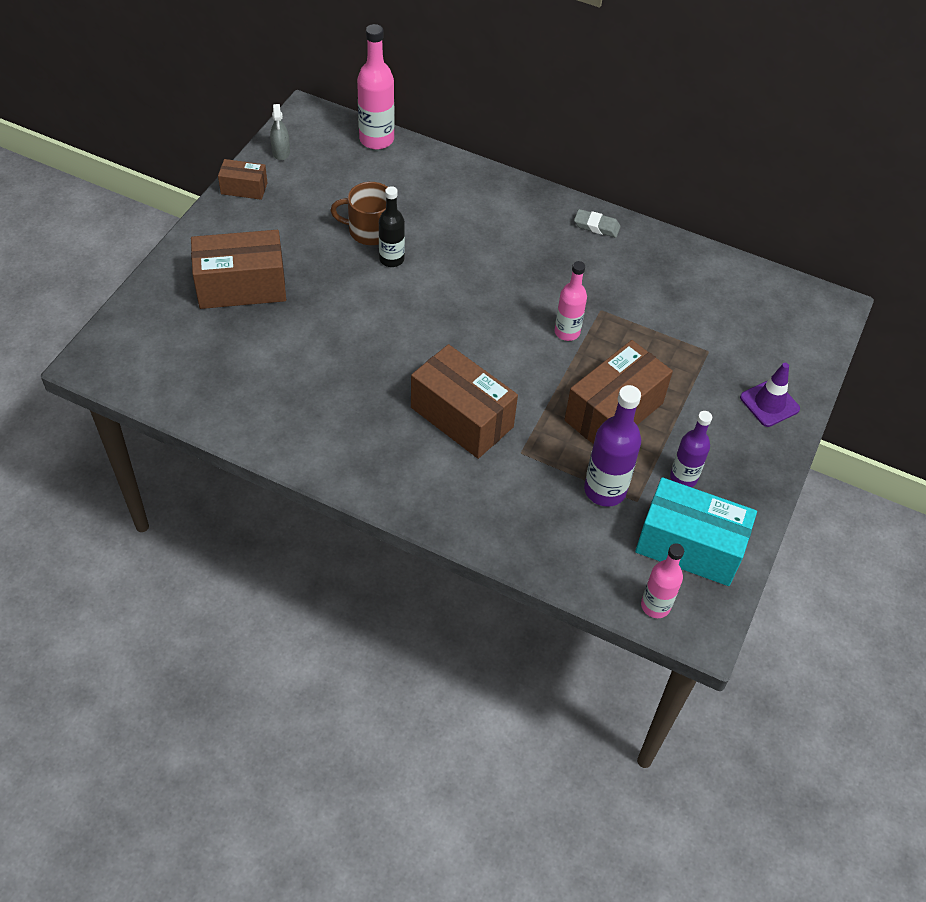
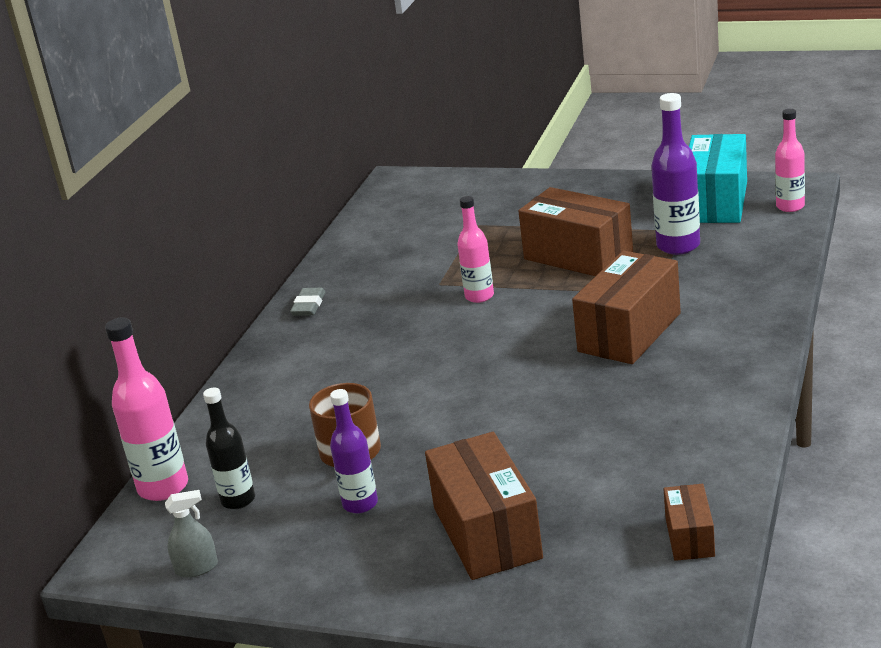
camera: 90 degrees left, 25 degrees down
(244, 188) = (284, 583): brown box -> brown box (689, 537)
(391, 259) = (399, 426): black bottle -> black bottle (238, 500)
(683, 477) = (640, 214): purple bottle -> purple bottle (360, 504)
(769, 403) = (530, 191): purple traffic cone -> none

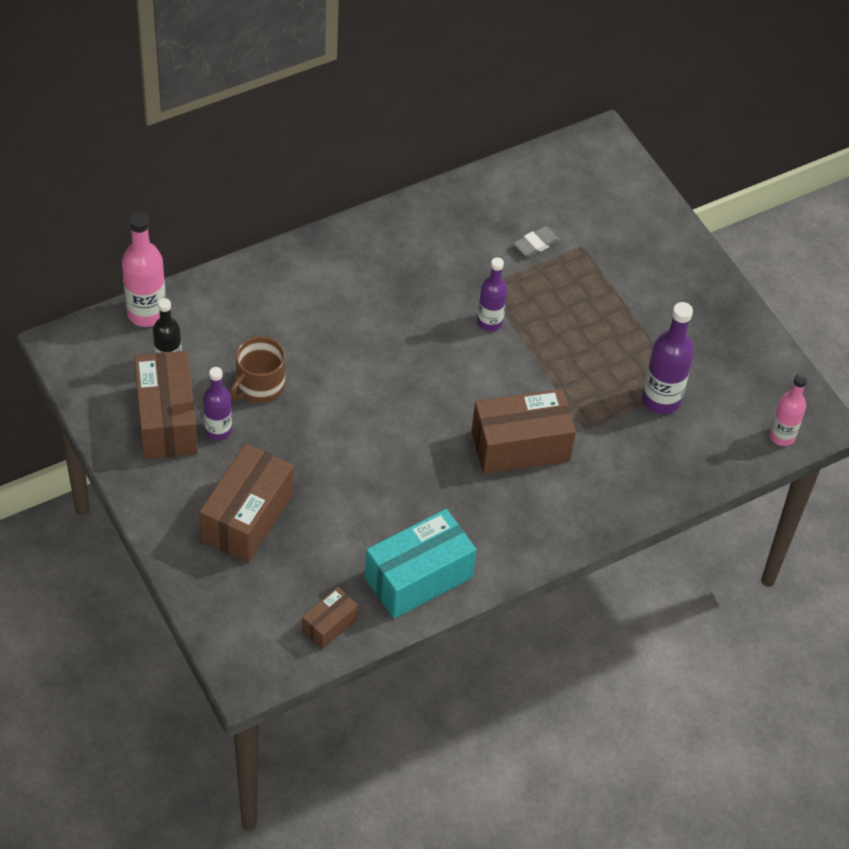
camera: 35 degrees right, 25 degrees up
(196, 568) = (97, 394): grey spray bottle -> none
(309, 306) = (392, 227): grey eraser -> grey eraser (536, 244)
(479, 296) = (489, 322): pink bottle -> purple bottle
(578, 256) = (593, 345): brown box -> brown box (167, 420)
(716, 202) = (748, 382): turquoise box -> turquoise box (418, 577)

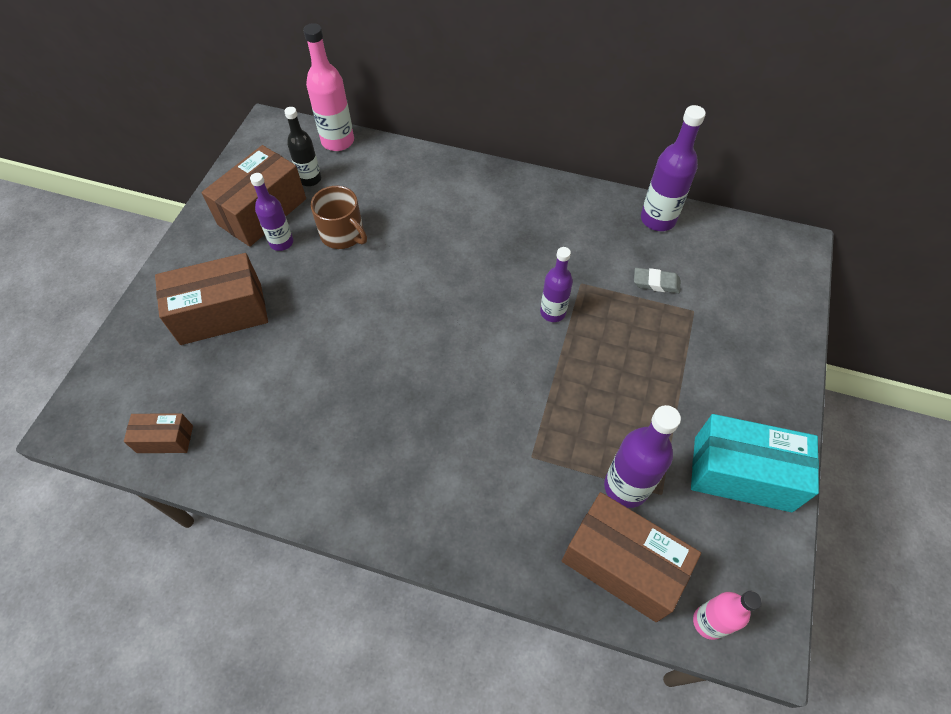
camera: 50 degrees right, 5 degrees up
(259, 386) = (343, 234): brown mug -> brown mug turned 135 degrees counterclockwise
(418, 577) = (265, 461): turquoise box -> turquoise box (742, 474)
(485, 191) = (658, 219): none -> purple bottle
(520, 446) = (464, 425): brown box -> brown box (622, 564)

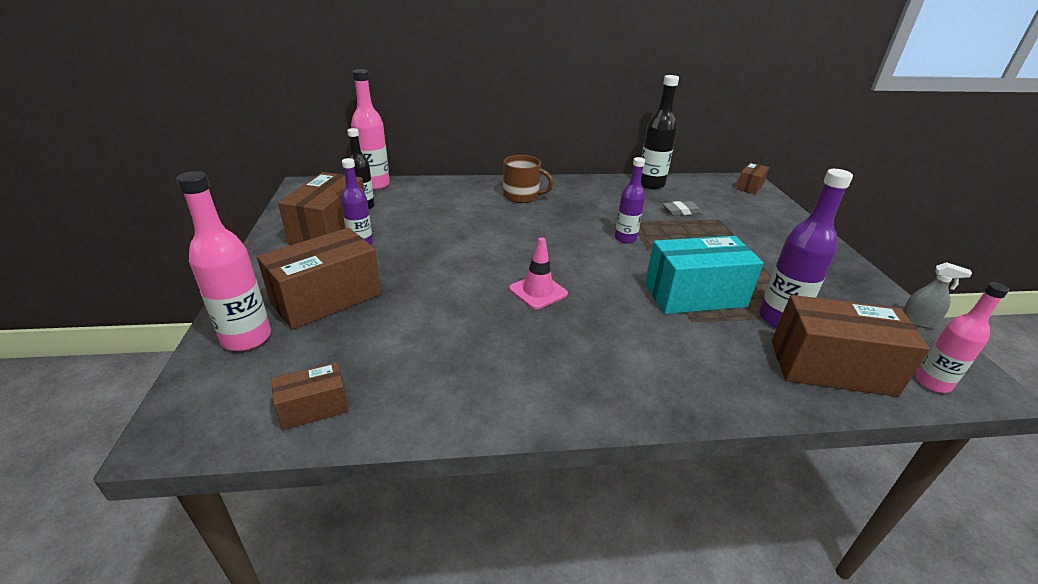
camera: 25 degrees left, 25 degrees down
(144, 343) = (246, 338): none -> pink bottle
(343, 234) = (416, 230): brown mug -> brown mug (522, 196)
(409, 365) = (538, 291): none -> pink traffic cone
(658, 219) = (650, 184): purple bottle -> black bottle
(742, 474) = (846, 290): turquoise box -> turquoise box (694, 295)
(780, 546) = (917, 321): none -> grey spray bottle
(790, 258) = (749, 187): none -> brown box

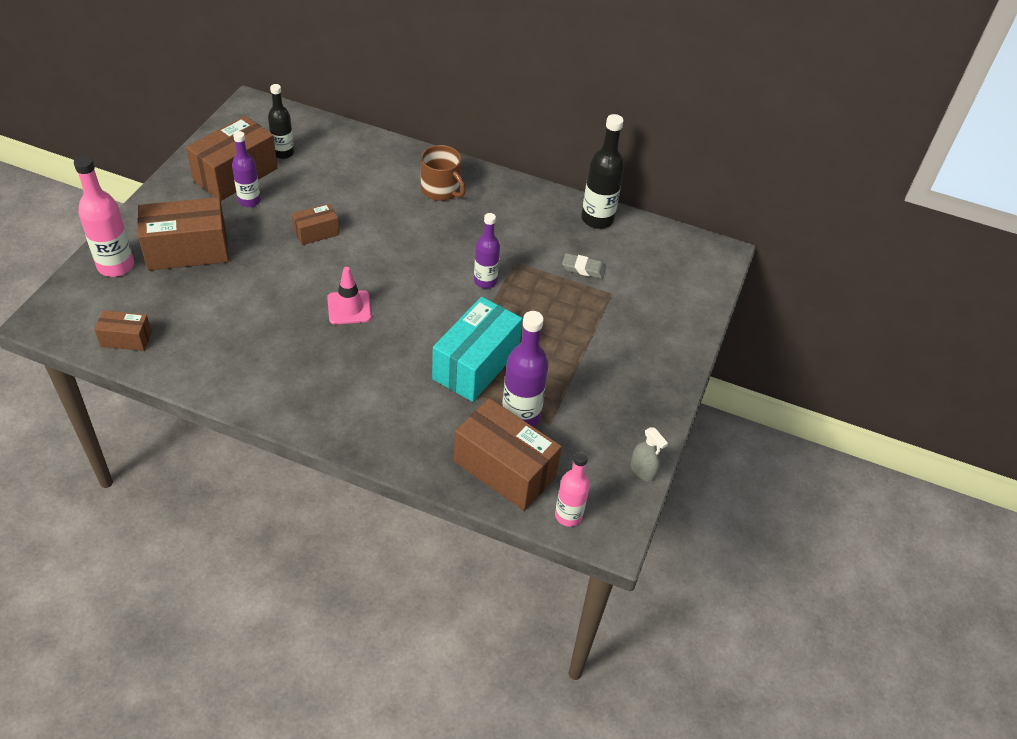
camera: 25 degrees right, 15 degrees up
(375, 185) = (314, 125): pink bottle -> none
(694, 295) = (476, 364): turquoise box -> turquoise box turned 75 degrees counterclockwise
(749, 187) = (710, 263): brown box -> brown box (316, 232)

